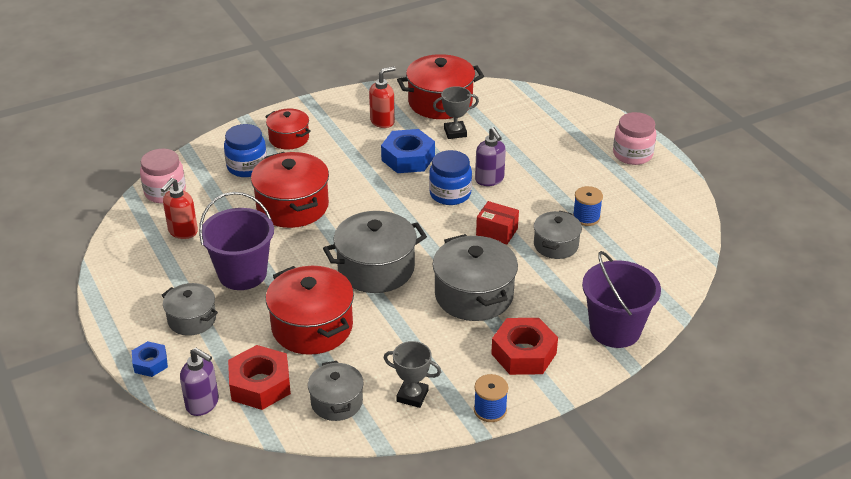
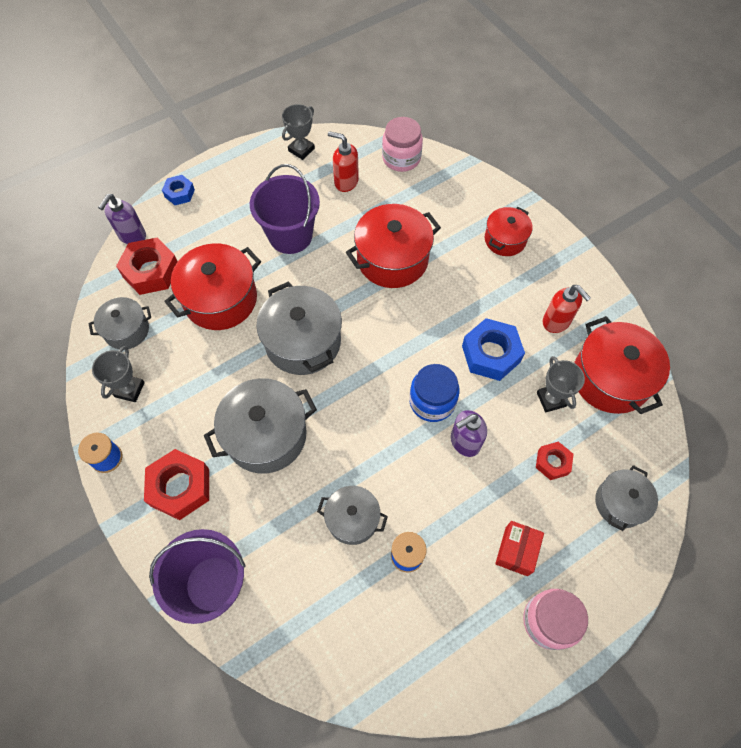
camera: 85 degrees right, 25 degrees up
(122, 262) = (301, 150): none -> grey trophy
(192, 319) = (230, 210): grey pot -> grey pot (620, 503)
(247, 166) = (450, 212): blue jar -> none
(497, 232) = (370, 454): red box -> red box (516, 551)
(510, 138) = (552, 462): none -> red nut

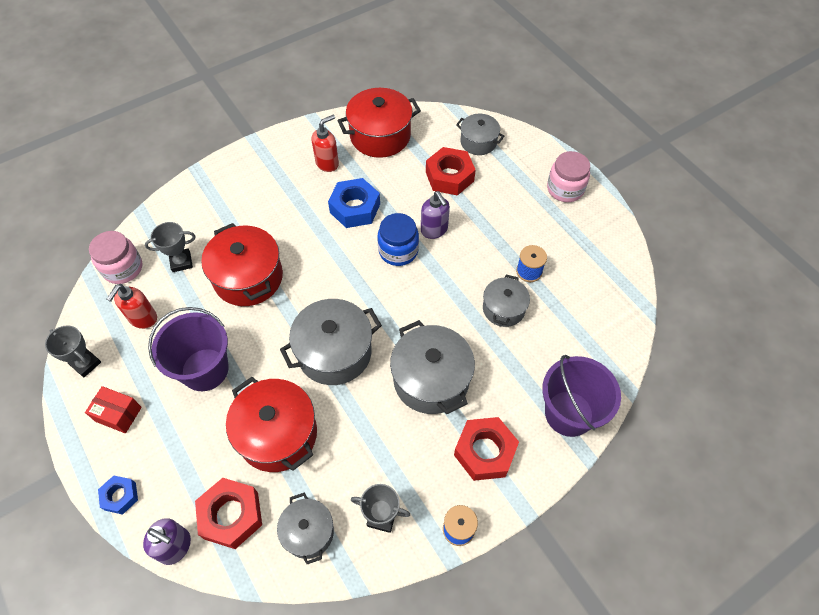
camera: 90 degrees left, 5 degrees down
(505, 239) = (239, 191): red pot -> none
(516, 551) = (518, 203): red box -> red box (118, 414)
(551, 399) = (397, 172): grey trophy -> grey trophy (181, 262)
(552, 462) = (449, 176): red nut -> red nut, size x1.75

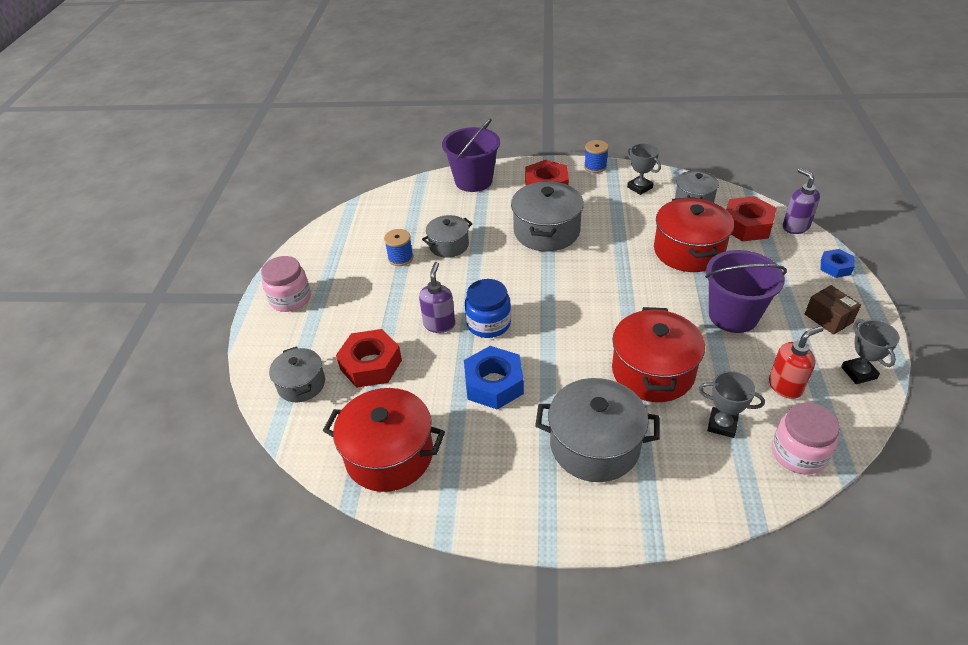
camera: 140 degrees left, 15 degrees down
(118, 414) = (828, 318): red box -> brown box
(327, 163) = (479, 454): red soap dispenser -> none
(334, 352) = (608, 278): grey pot -> grey pot (594, 445)

